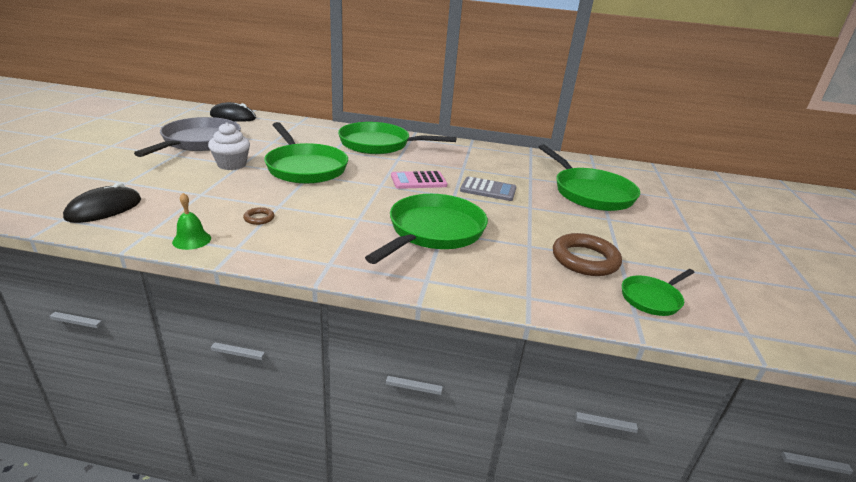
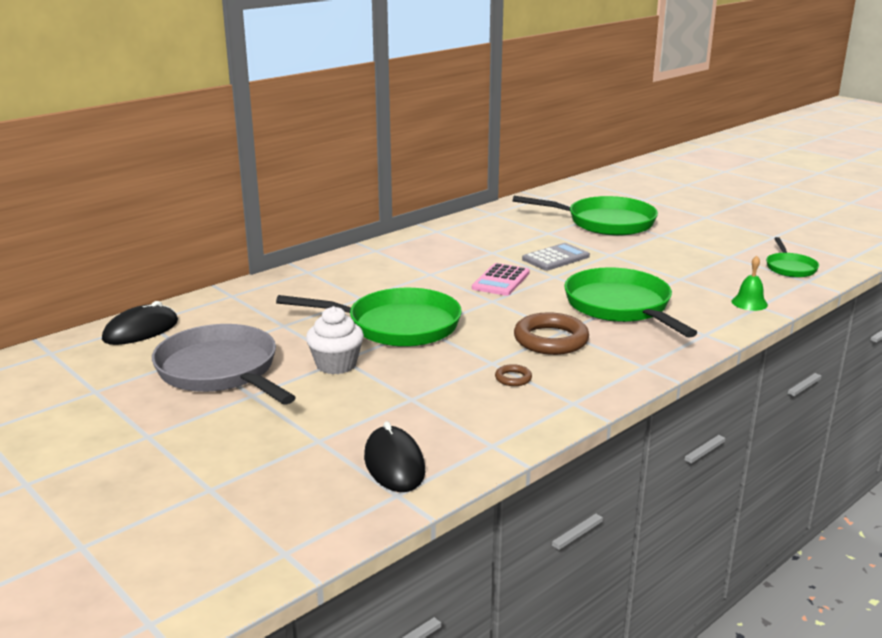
camera: 50 degrees left, 5 degrees down
(192, 240) = (533, 422): green bell -> green bell (749, 303)
(379, 144) = (374, 271): green pan -> none
(585, 259) = (719, 267): brown ring -> brown ring (551, 340)

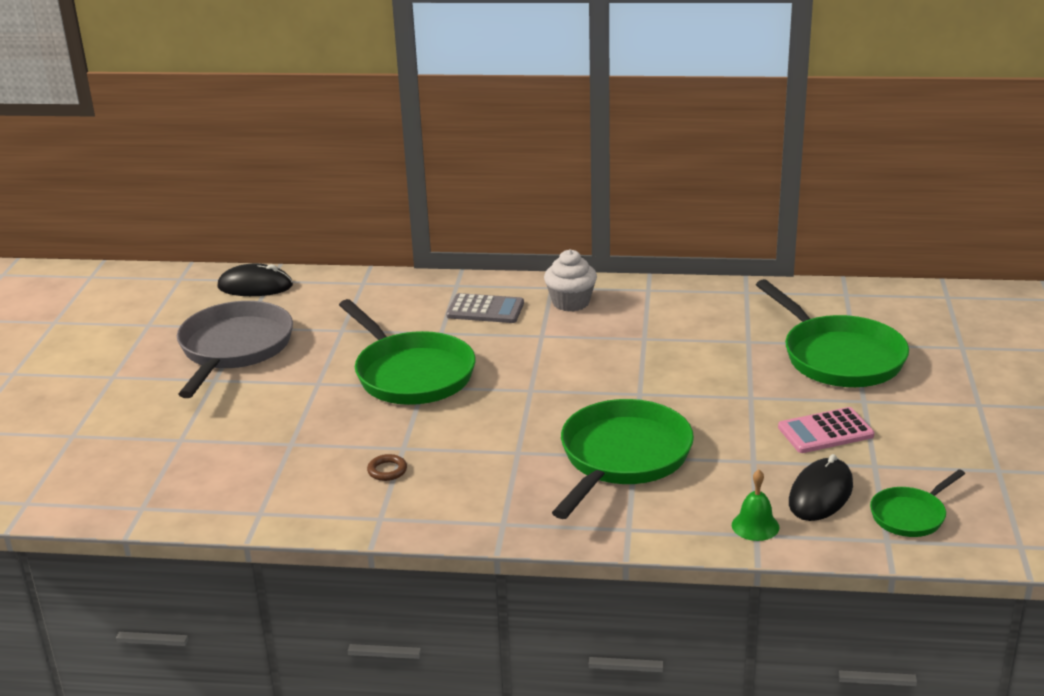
camera: 50 degrees right, 5 degrees up
(336, 365) = (305, 385): white cupcake -> white cupcake (570, 302)
(394, 464) = (182, 486): black mouse -> black mouse (820, 494)
(501, 280) = (583, 373): pink calculator -> pink calculator (825, 431)
(551, 340) = (490, 454): brown ring -> none
(555, 258) = (687, 374): grey calculator -> grey calculator (485, 310)

